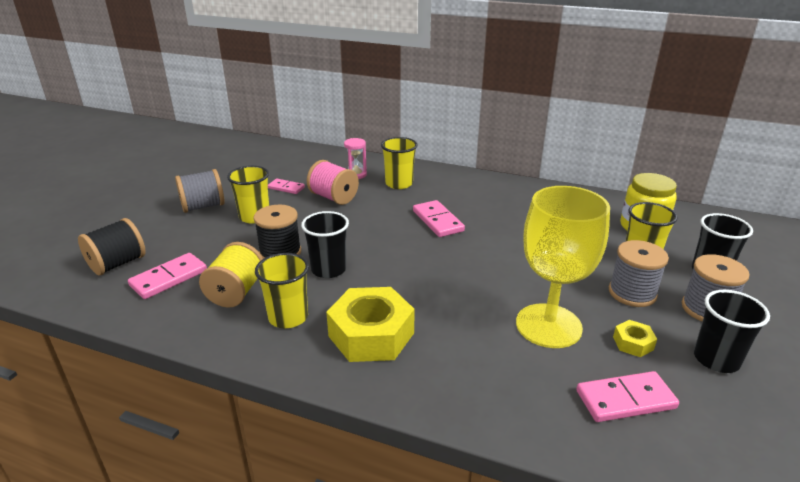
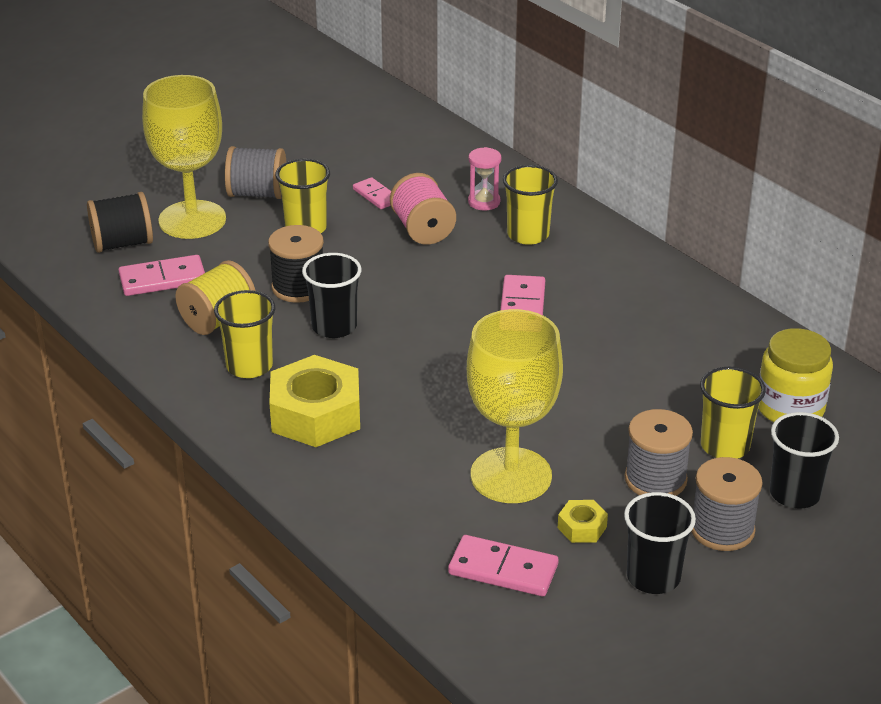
camera: 30 degrees right, 5 degrees up
(165, 234) = (192, 220): none -> yellow goblet

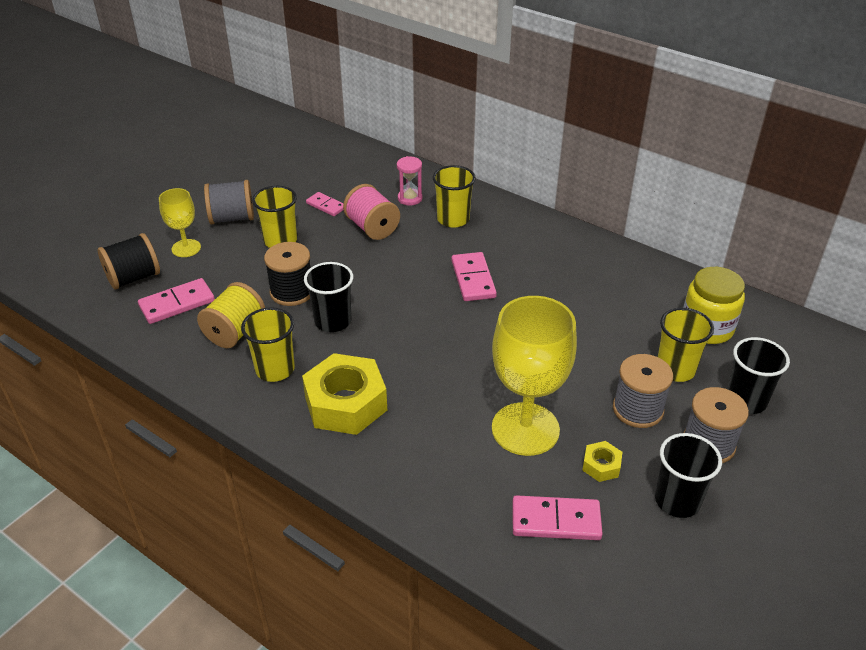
camera: 15 degrees left, 5 degrees up
(192, 220) = (186, 248): yellow goblet -> yellow goblet, size x0.53

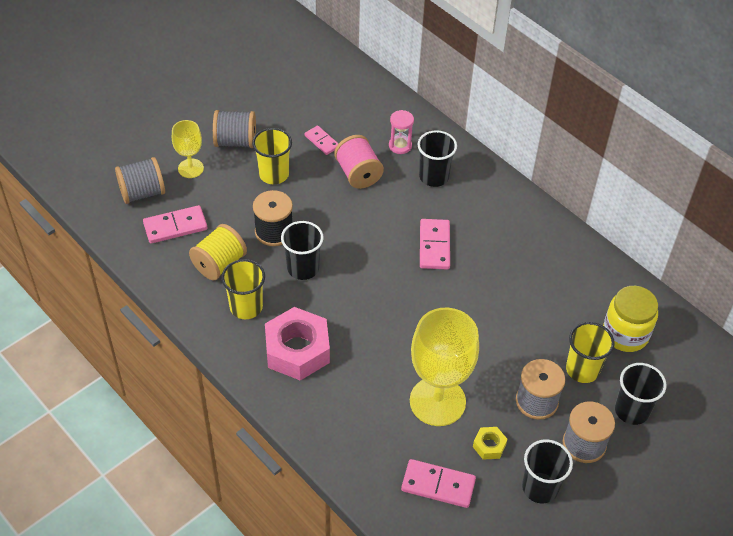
camera: 10 degrees right, 10 degrees up
(133, 278) = (142, 193): black spool -> grey spool
(345, 403) = (297, 350): yellow nut -> pink nut
(453, 219) = (434, 176): yellow cup -> black cup

